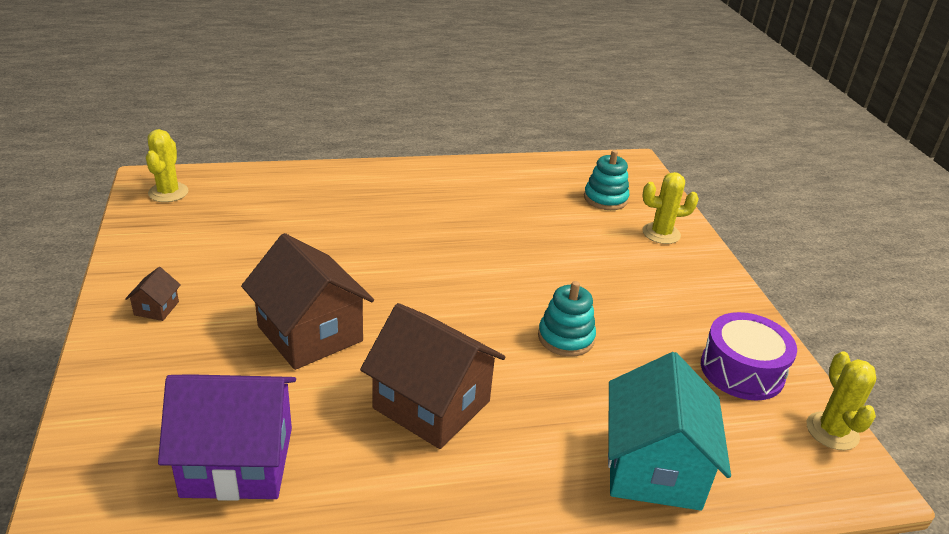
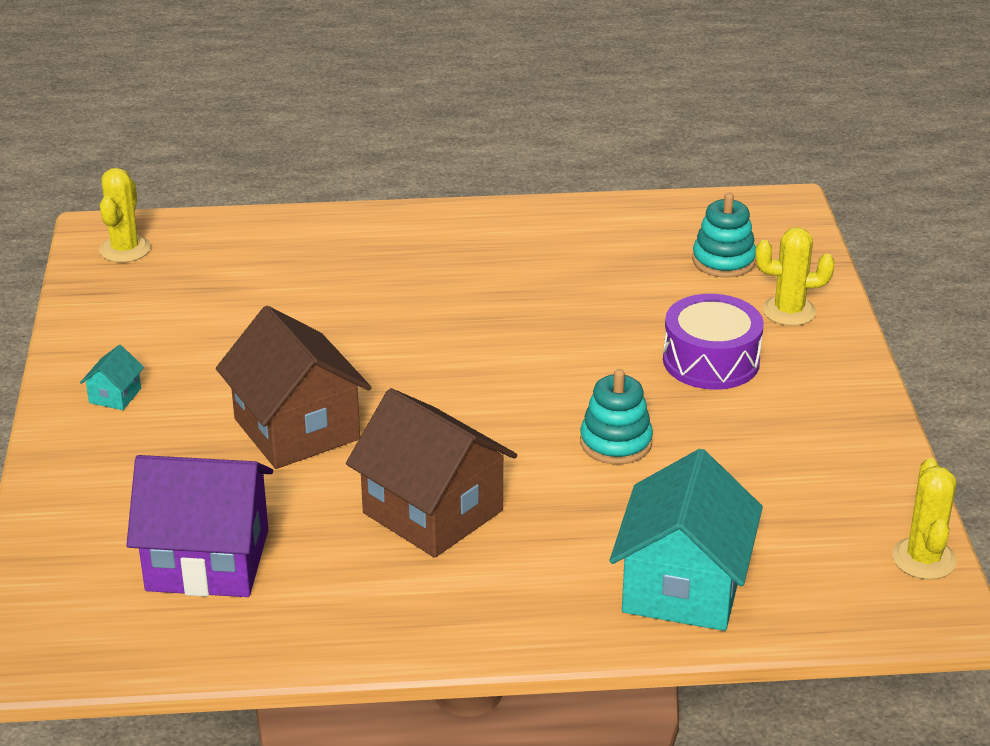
camera: 10 degrees right, 0 degrees up
(156, 308) = (115, 395): brown house -> turquoise house
(742, 370) = (835, 487): purple drum -> purple drum (711, 361)

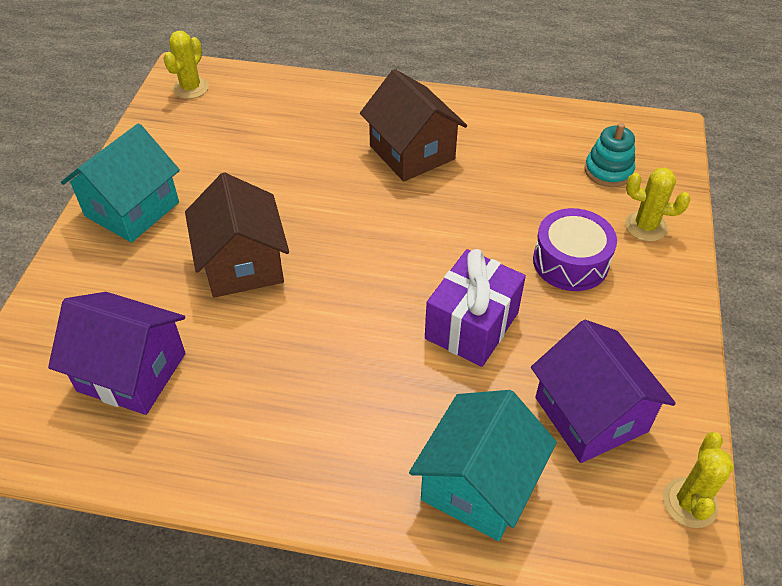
camera: 15 degrees right, 15 degrees up
(115, 395) = (132, 209): turquoise house -> turquoise house, size x2.39
(433, 512) = (311, 363): brown house -> brown house (412, 152)
(616, 442) = (472, 325): turquoise stacking toy -> purple gift
(787, 501) = (591, 414): none -> purple house

